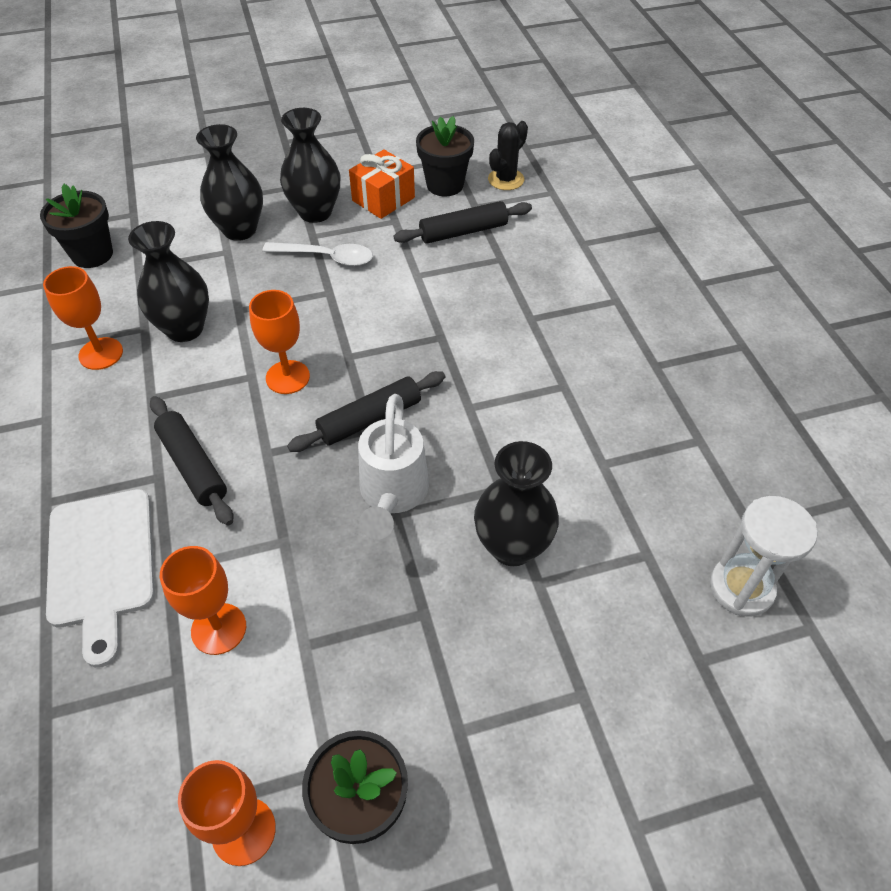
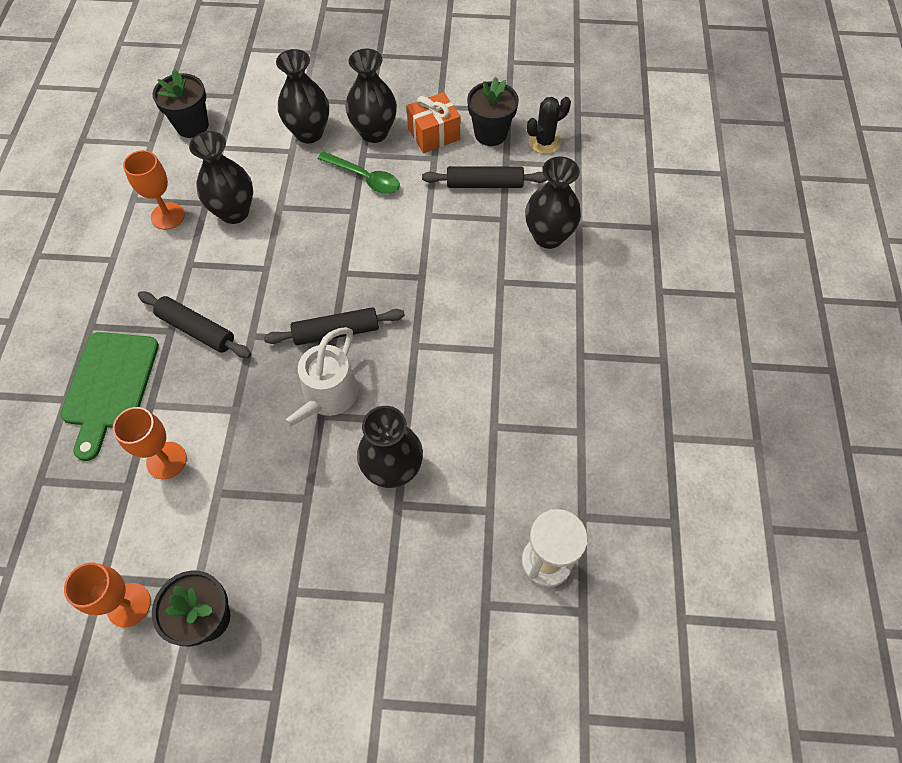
camera: 20 degrees right, 10 degrees up
(102, 564) = (109, 386): white cutting board -> green cutting board
(193, 466) = (197, 330): black rolling pin -> black rolling pin turned 45 degrees counterclockwise
(287, 377) = (291, 277): orange goblet -> none
(327, 257) = (365, 178): white spoon -> green spoon
(558, 263) = (548, 236): none -> black vase

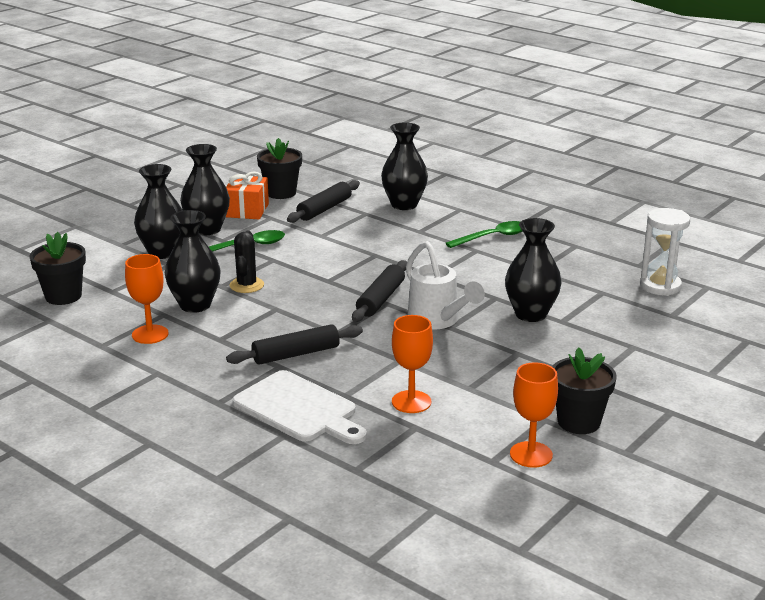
camera: 55 degrees left, 35 degrees down
(109, 386) = (299, 409): green cutting board -> white cutting board
(538, 348) = (493, 237): none -> green spoon
(544, 142) = (319, 180): black cactus -> black cactus (246, 285)

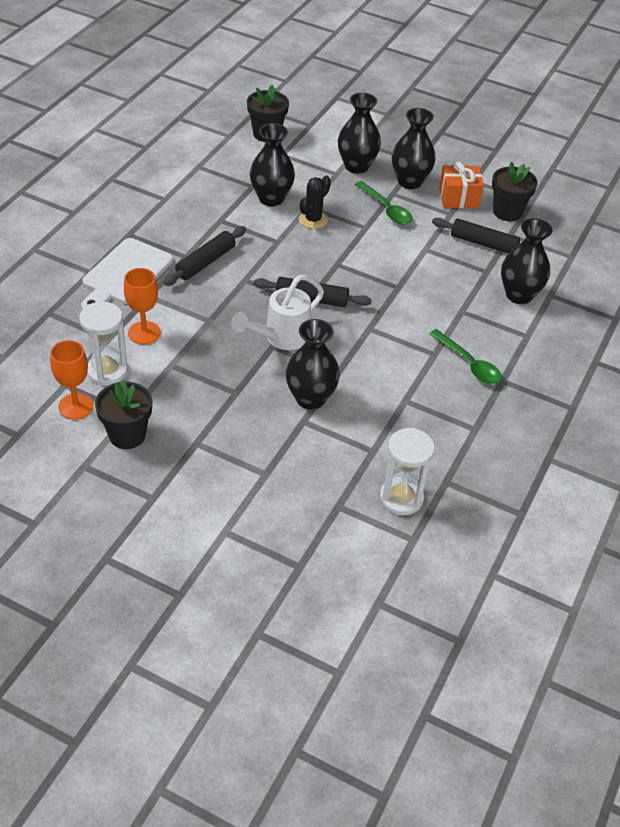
camera: 75 degrees right, 20 degrees up
(150, 334) = (219, 185): orange goblet -> none
(246, 285) = (313, 220): black cactus -> black cactus turned 45 degrees counterclockwise
(296, 354) = (205, 262): black rolling pin -> black rolling pin turned 75 degrees clockwise
(473, 430) = (107, 371): none -> white hourglass

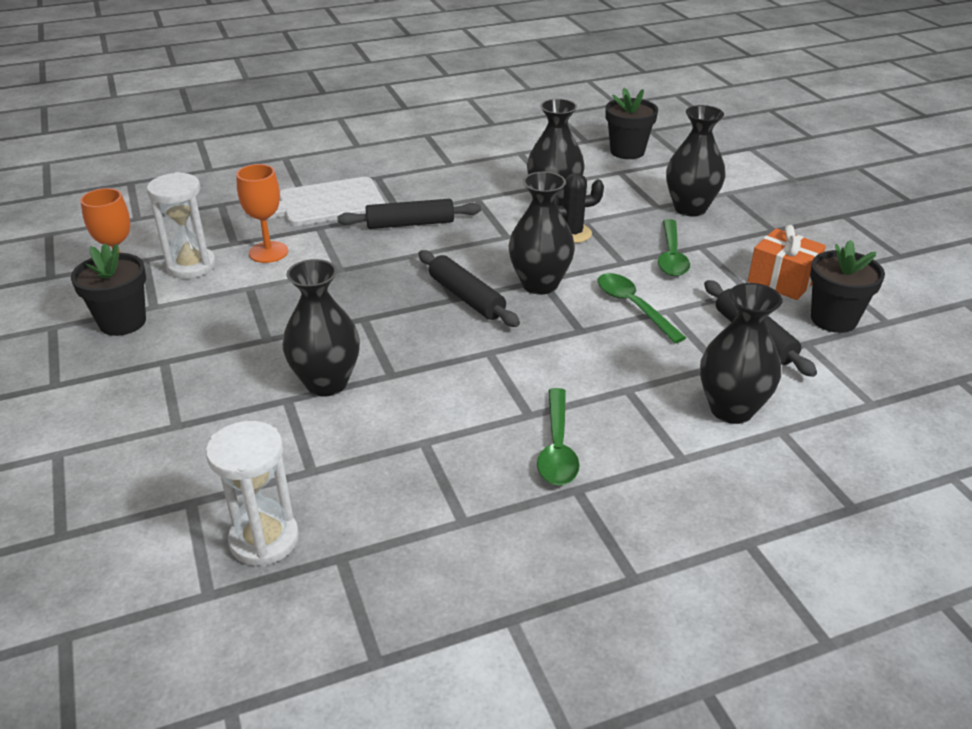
camera: 45 degrees right, 10 degrees down
(280, 338) = (382, 315): white watering can -> none
(406, 256) = (633, 306): none -> green spoon
(409, 182) = (737, 243): black vase -> black vase (540, 284)

